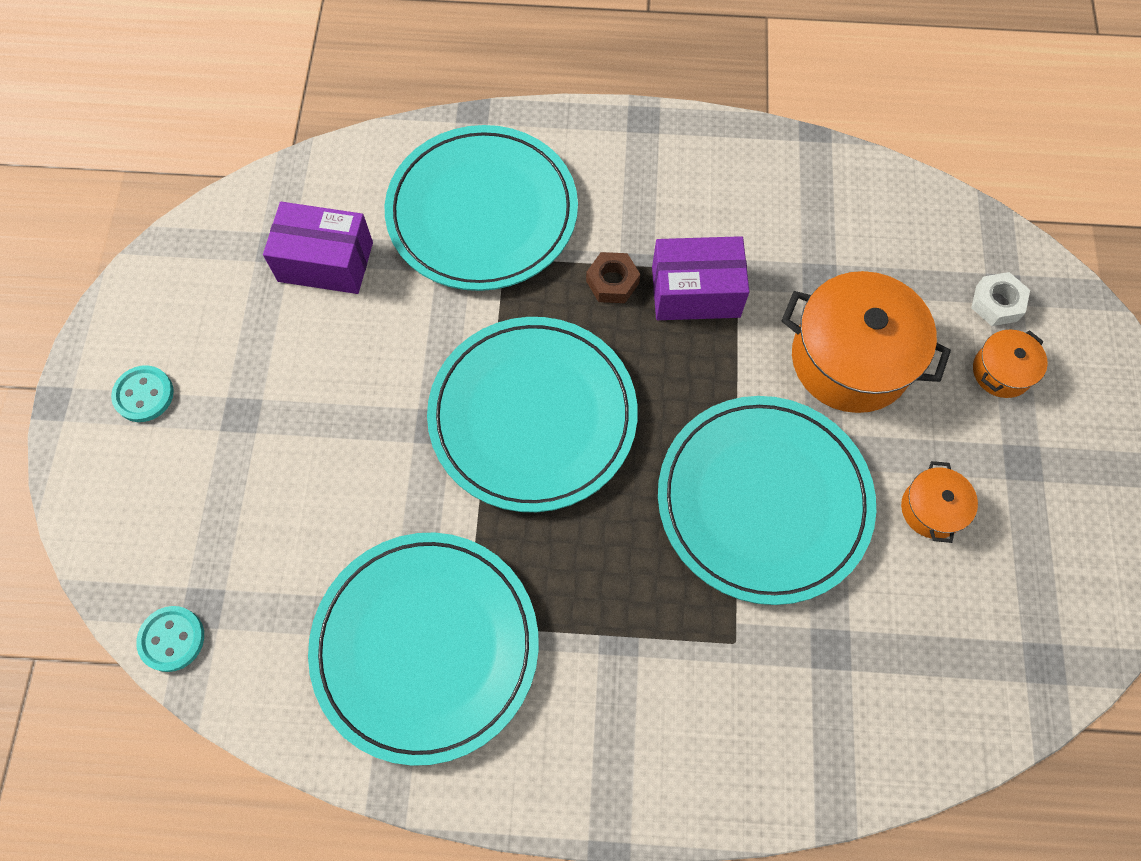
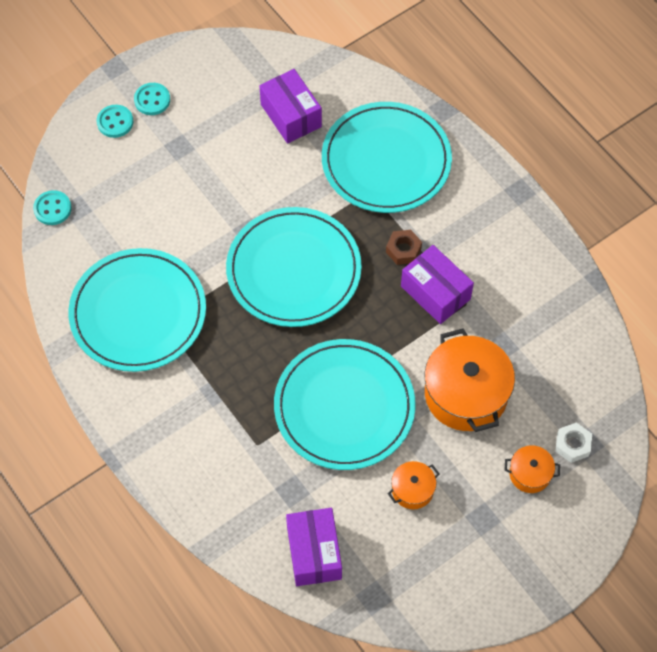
camera: 50 degrees right, 5 degrees down
(128, 462) = (115, 122): none -> turquoise button
(935, 688) = (314, 553): none -> purple box

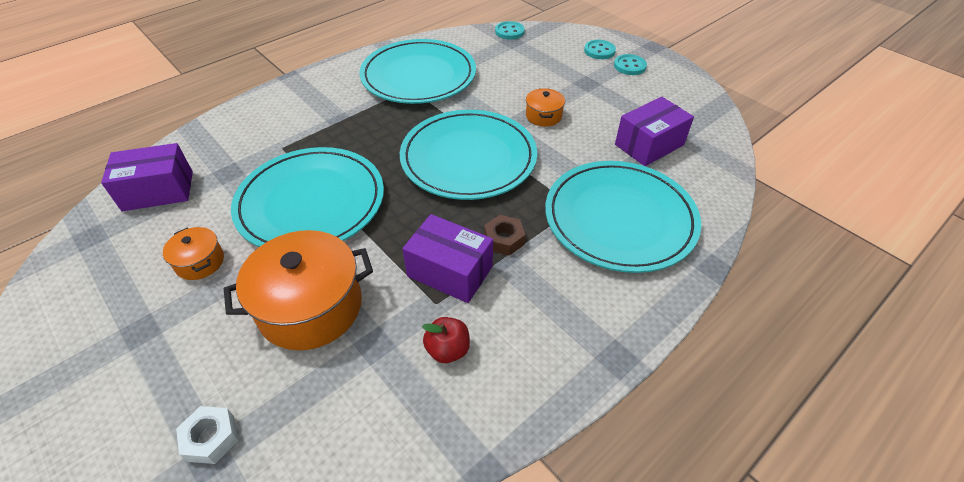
camera: 85 degrees right, 15 degrees down
(435, 292) = (450, 271): purple box -> purple box turned 75 degrees clockwise
(509, 297) = (448, 350): none -> red apple
(530, 474) = (183, 382): orange pot -> orange pot (543, 116)

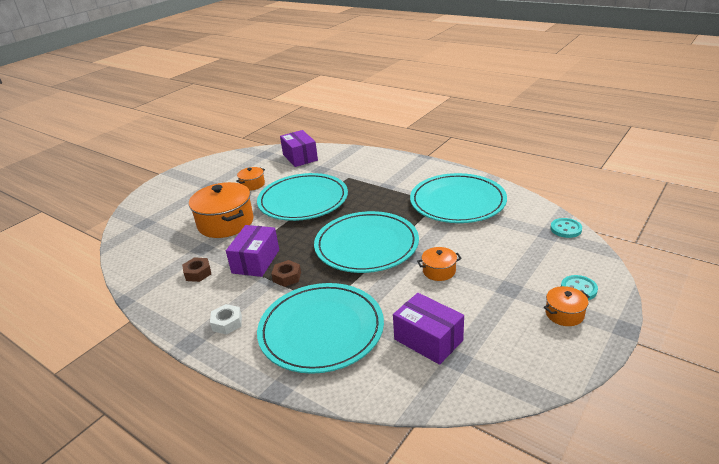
camera: 80 degrees right, 15 degrees down
(211, 438) = (154, 220): white nut -> white nut (227, 323)
(448, 350) = (198, 273): red apple -> brown nut
(629, 66) = (564, 314): turquoise button -> orange pot

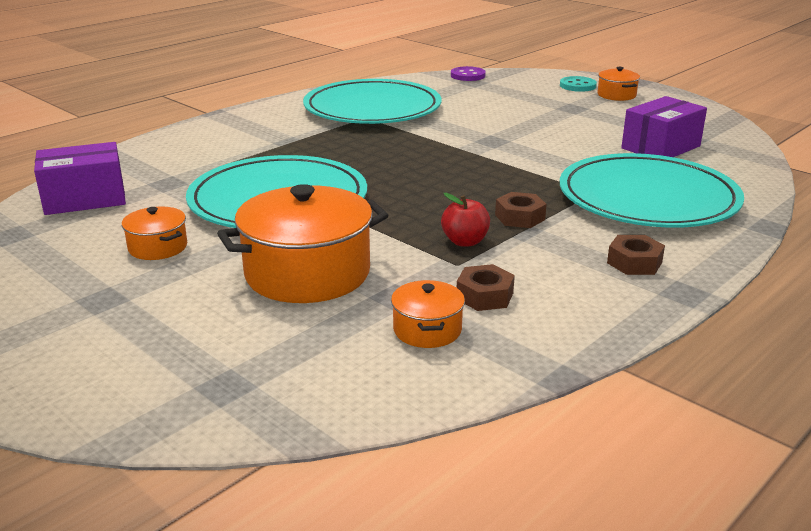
camera: 85 degrees left, 5 degrees down
(227, 323) = (634, 263): white nut -> brown nut
(256, 261) = (465, 241): purple box -> red apple
(366, 245) = (455, 163): turquoise plate -> none
(439, 271) = (531, 131): orange pot -> orange pot (427, 330)
(565, 229) = (468, 75): turquoise button -> purple button

